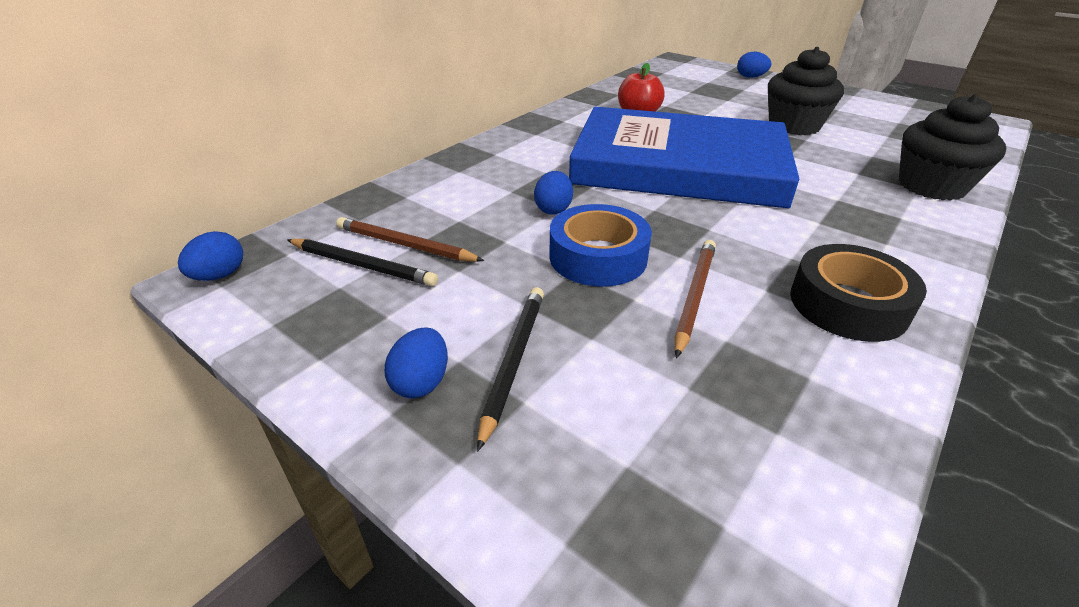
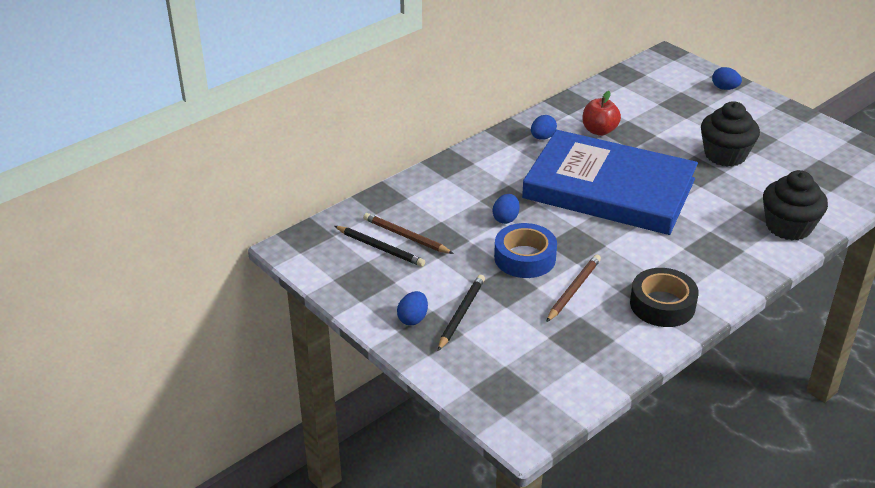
camera: 10 degrees right, 0 degrees up
(220, 276) = (298, 246): blue egg -> blue egg (542, 137)

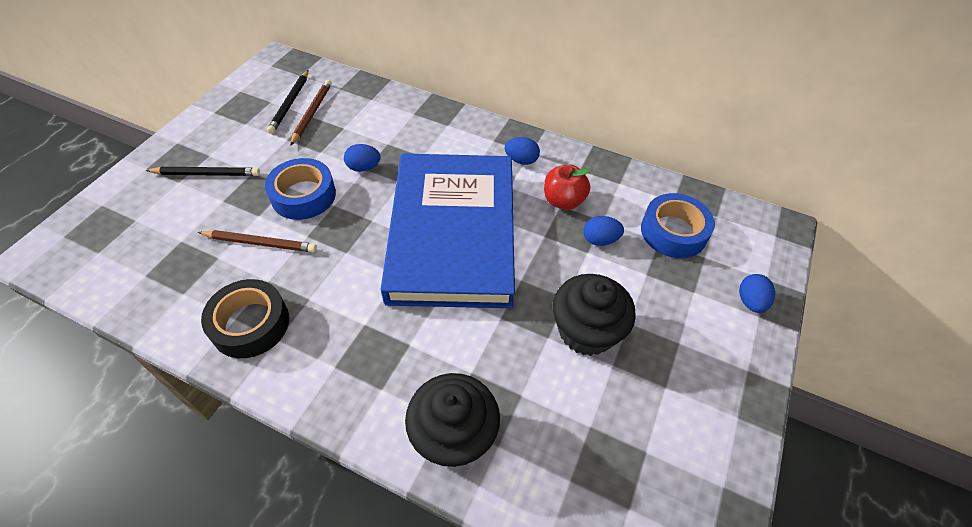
camera: 65 degrees right, 15 degrees up
(413, 319) = (195, 147): blue egg -> blue egg (600, 240)
(653, 95) = (673, 232): none -> blue tape

